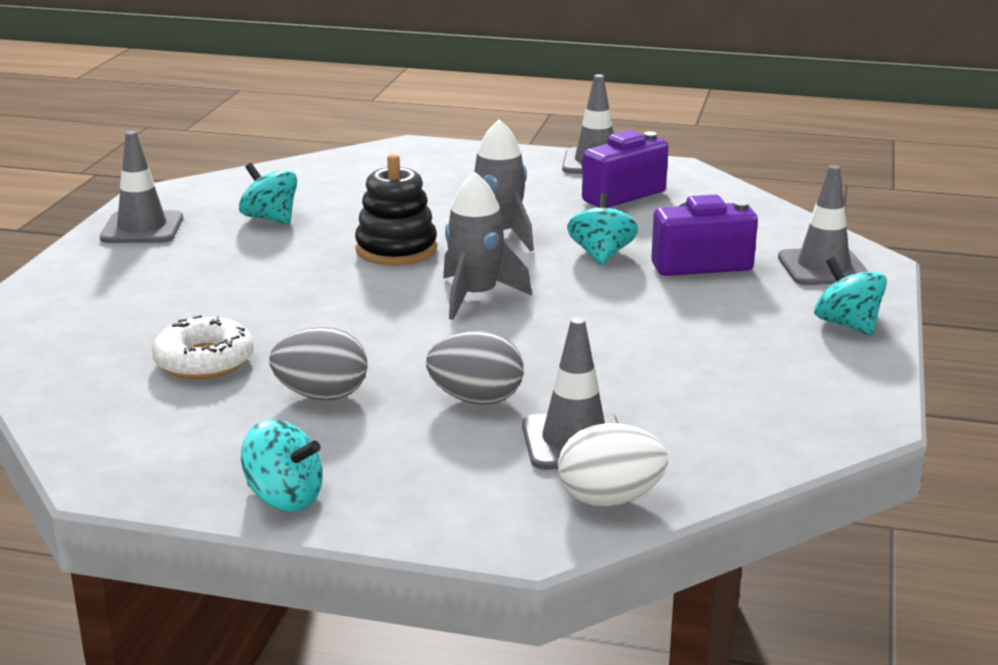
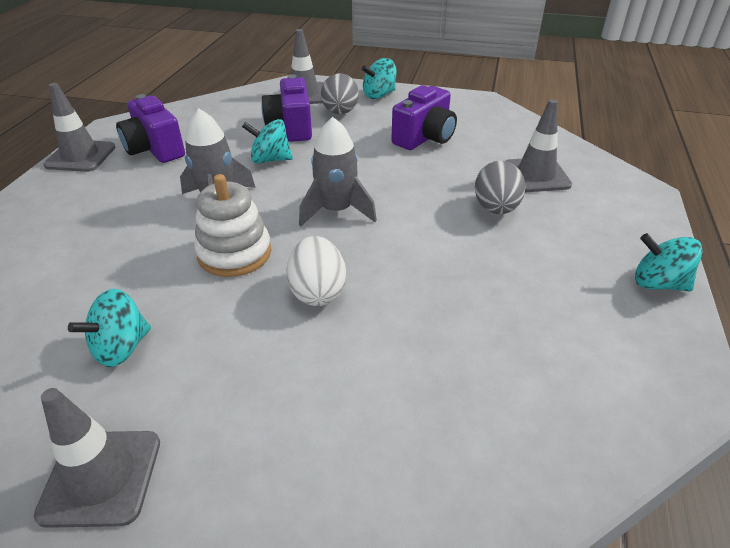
camera: 90 degrees left, 15 degrees up
(204, 361) = (468, 355): white donut -> none
(284, 498) = (658, 283): turquoise spinning top -> turquoise spinning top turned 90 degrees counterclockwise
(321, 395) = (511, 277): grey egg -> grey egg (340, 112)
(396, 249) = (234, 253): black stacking toy -> white stacking toy
(610, 500) = (591, 167): white egg -> white egg (317, 292)
(688, 358) = (424, 138): none -> purple camera

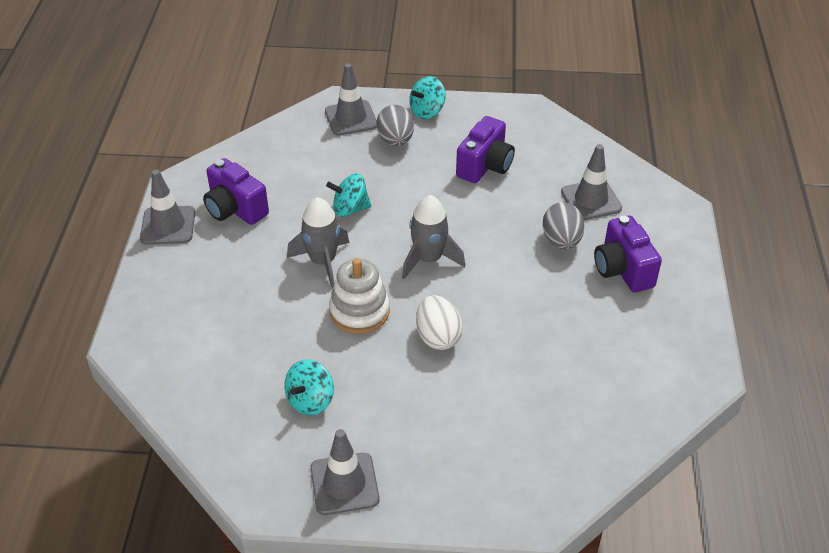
camera: 10 degrees left, 5 degrees up
(291, 127) = (354, 166): purple camera -> purple camera (622, 270)
(658, 283) = (690, 296): turquoise spinning top -> none

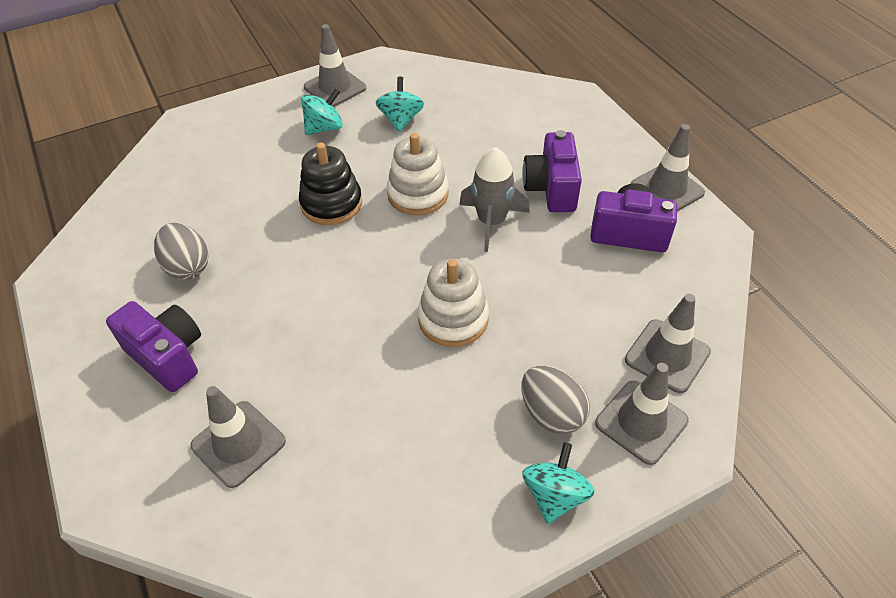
camera: 150 degrees right, 5 degrees up
(300, 137) = (667, 356): none -> grey traffic cone
(350, 209) = (517, 288): turquoise spinning top -> turquoise spinning top (324, 128)
(410, 210) = (453, 319): none -> white stacking toy
(428, 259) = (390, 270): grey rocket -> none
(438, 337) = (331, 203): white egg -> black stacking toy
(485, 166) = (407, 431): purple camera -> purple camera (551, 189)
(561, 241) = (254, 361): grey egg -> grey egg (187, 266)

